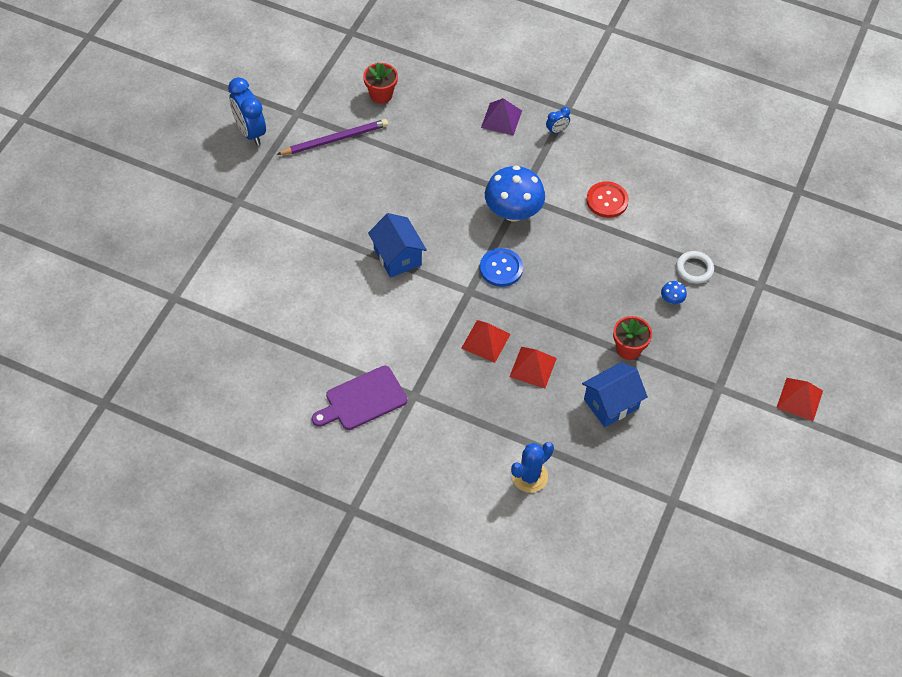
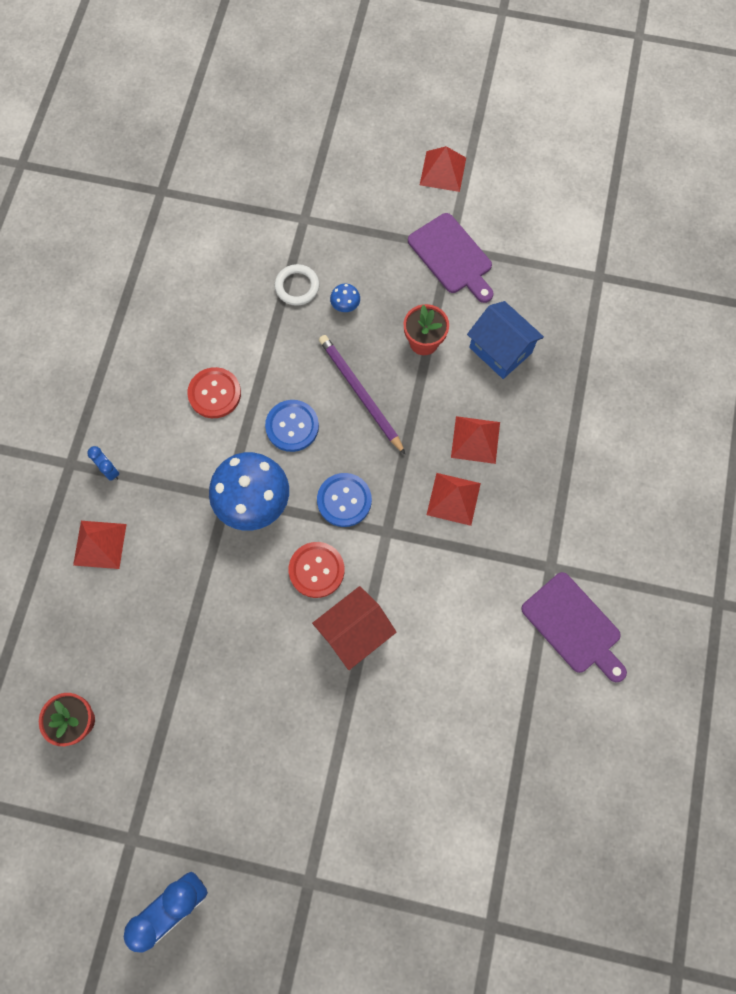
camera: 100 degrees left, 15 degrees up
(335, 139) = (171, 767): purple pencil -> purple pencil (360, 393)
(397, 257) = (354, 632): blue house -> red house
(450, 242) = (316, 570): none -> red button
(501, 119) = (100, 544): purple pyramid -> red pyramid
(529, 476) = (615, 419): blue cactus -> none
(569, 245) = (292, 426): none -> blue button
(708, 387) = (452, 257): none -> purple cutting board

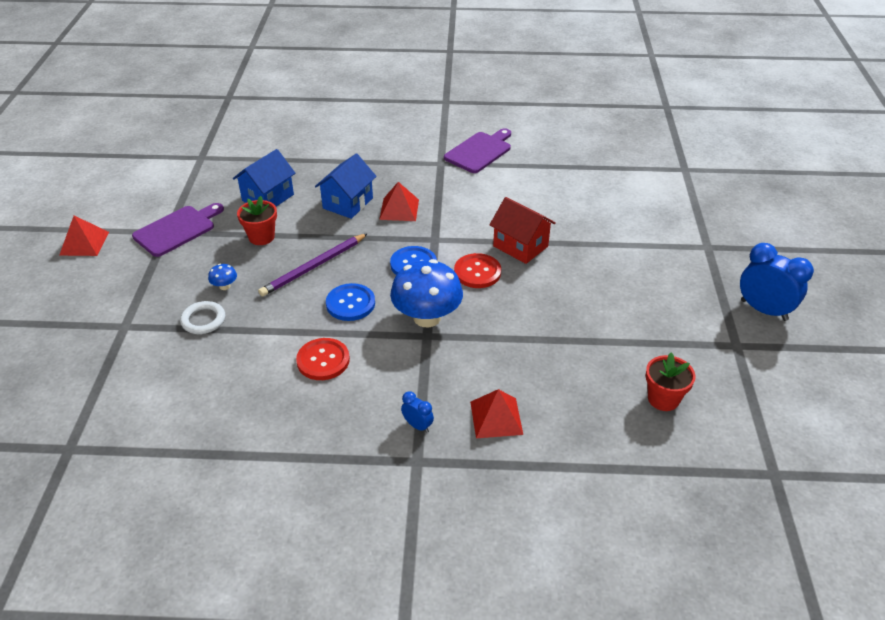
camera: 100 degrees left, 30 degrees down
(110, 470) = (417, 425): blue clock -> blue clock turned 90 degrees clockwise
(475, 439) = (348, 203): red pyramid -> blue house

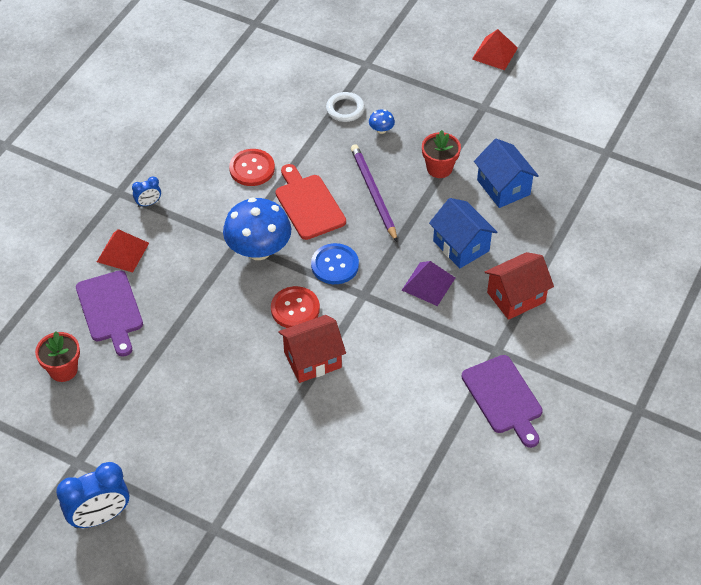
camera: 115 degrees right, 10 degrees up
(177, 229) = (483, 114): purple cutting board -> purple cutting board (110, 310)
(350, 303) = (308, 204): blue button -> red cutting board
(384, 166) = (516, 297): none -> red house
(399, 209) = (428, 283): red pyramid -> purple pyramid

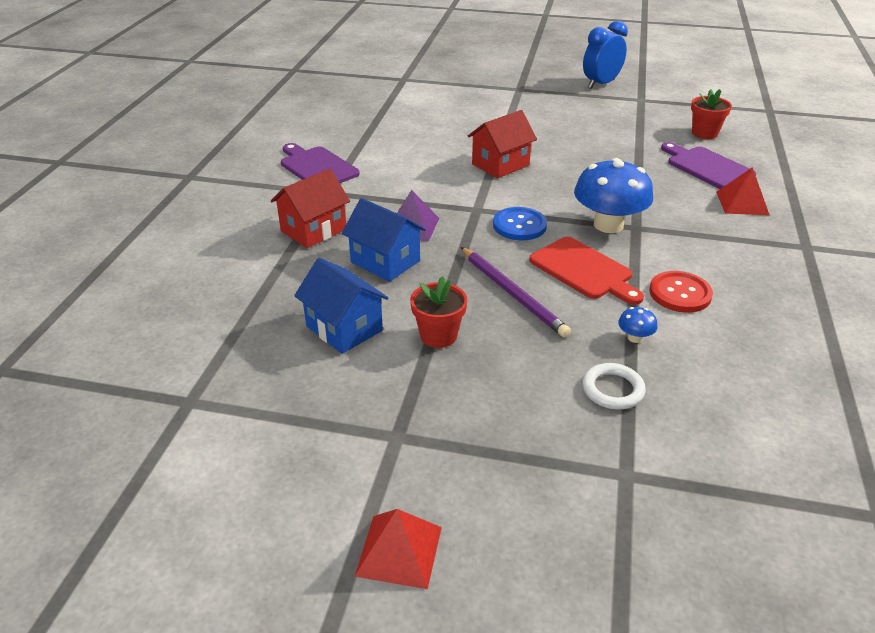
camera: 165 degrees right, 15 degrees down
(148, 203) = (762, 242): blue clock -> none
(295, 309) = (538, 191): red button -> none
(381, 130) = (542, 370): blue mushroom -> blue mushroom (635, 338)

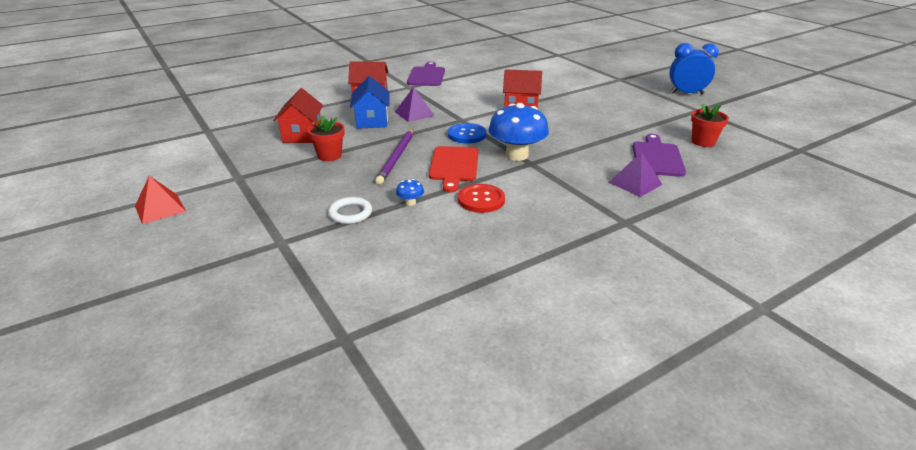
camera: 45 degrees right, 5 degrees down
(344, 328) = (302, 135): blue house -> red house
(742, 203) = (635, 183): red pyramid -> purple pyramid

